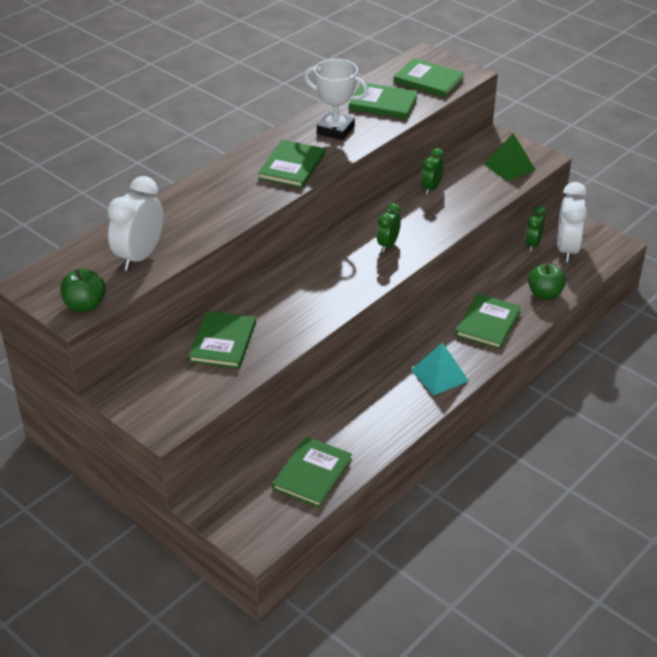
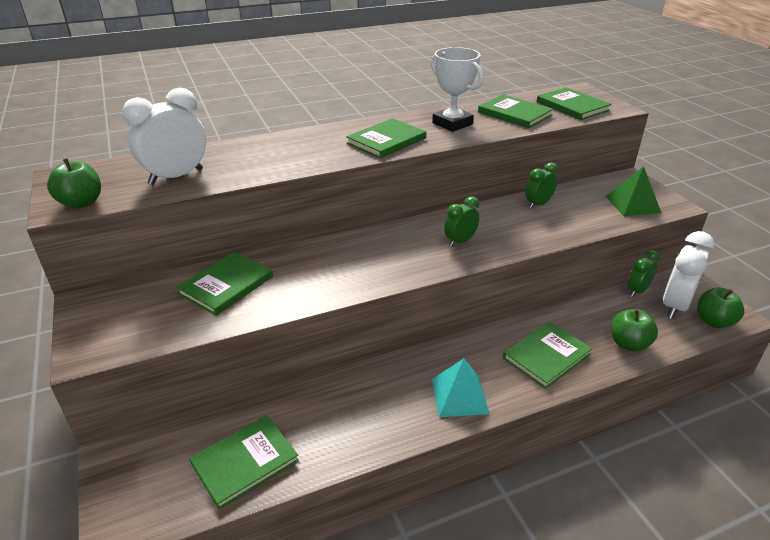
camera: 25 degrees right, 5 degrees down
(600, 255) = (713, 321): none -> green apple

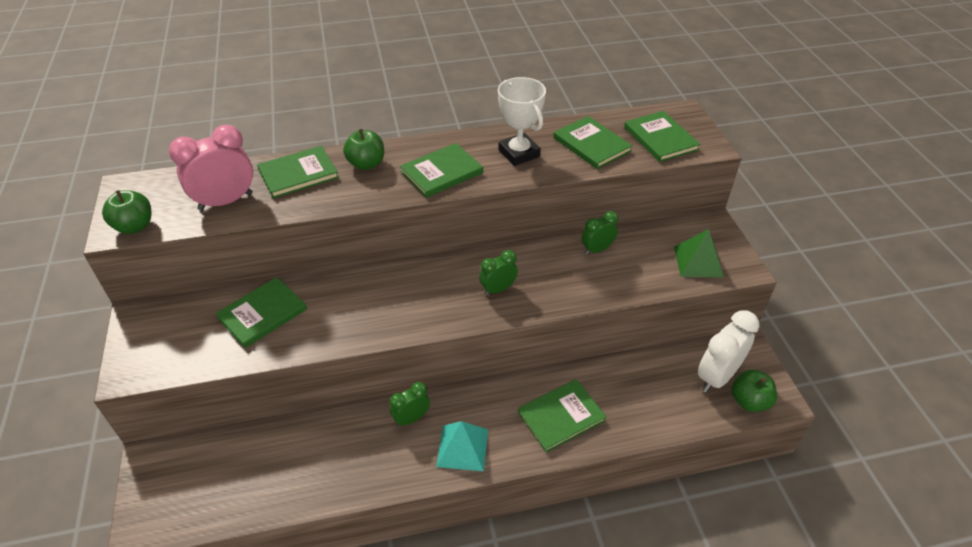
camera: 10 degrees right, 10 degrees up
(176, 177) = (226, 201): white clock -> pink clock
(245, 462) = (255, 484): green book -> green book (298, 174)
(628, 344) = (648, 415): green apple -> green apple (366, 164)
(637, 291) = (685, 353): green clock -> green clock (411, 418)

